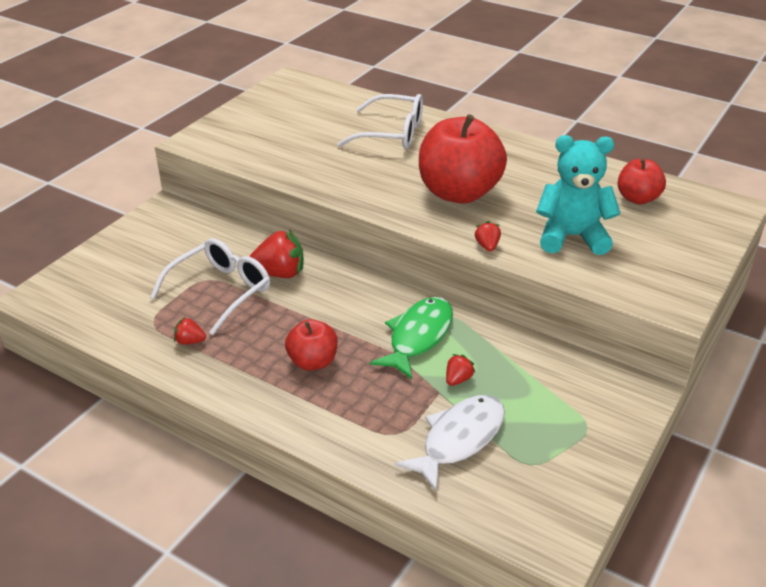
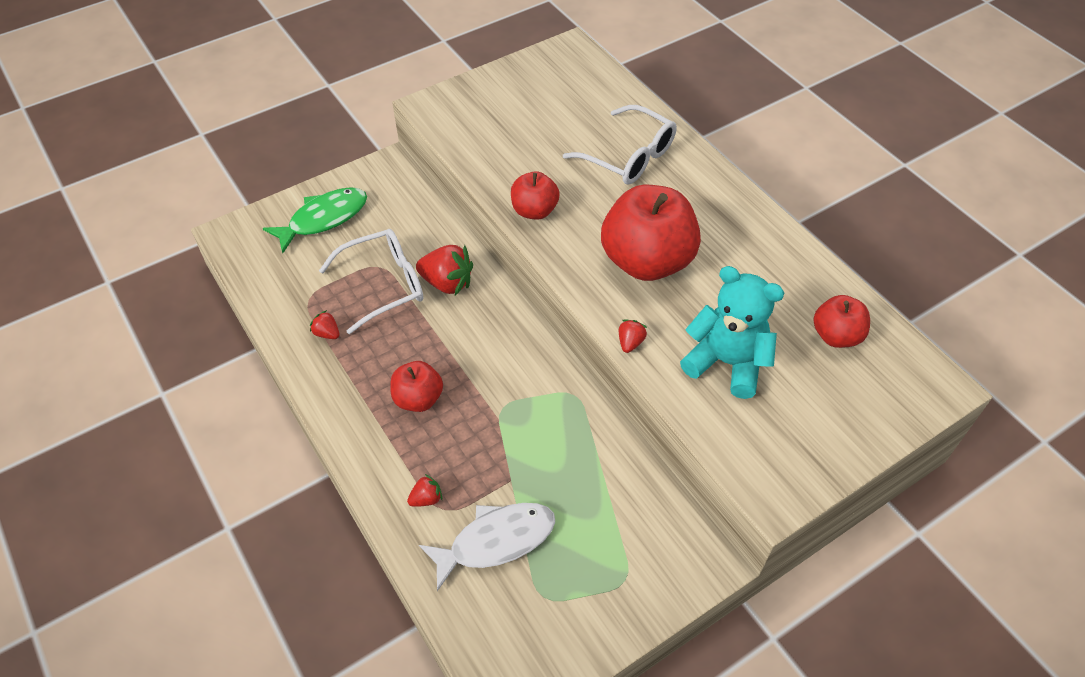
camera: 25 degrees right, 15 degrees up
(340, 185) = (534, 211): none -> red apple
(418, 336) = (530, 408): green fish -> green fish (324, 219)
(458, 379) = (537, 473): red strawberry -> red strawberry (426, 498)

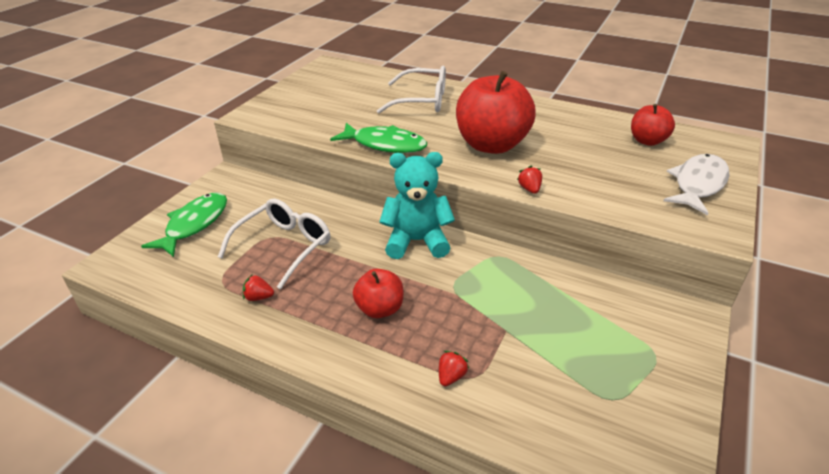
camera: 30 degrees left, 15 degrees down
(447, 283) = (337, 227): red strawberry -> none
(496, 541) = (537, 378): white fish -> white fish (698, 184)
(534, 211) = (385, 145): red apple -> green fish
(726, 362) = (602, 176): turquoise teddy bear -> turquoise teddy bear (417, 241)

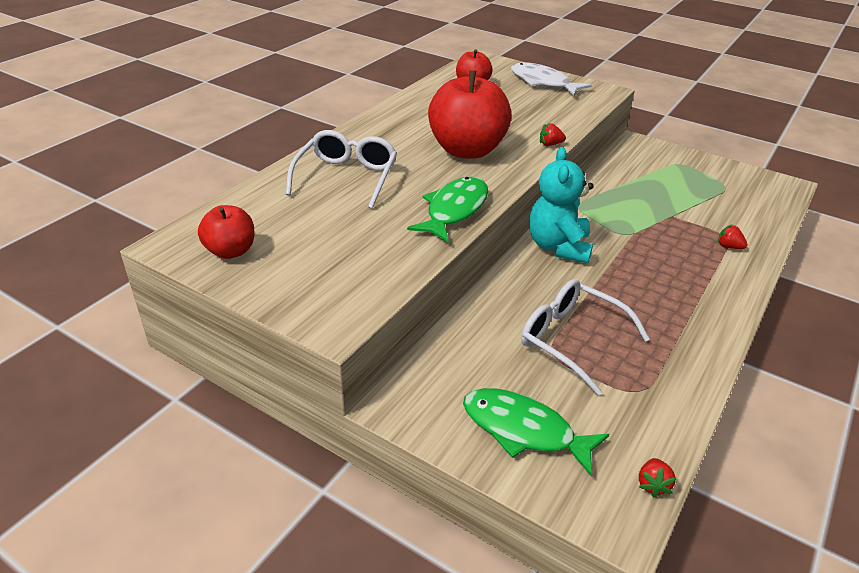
camera: 85 degrees left, 0 degrees up
(258, 297) = (661, 357): red strawberry -> red strawberry (652, 484)
(380, 309) = (661, 276): red apple -> red apple (231, 251)

